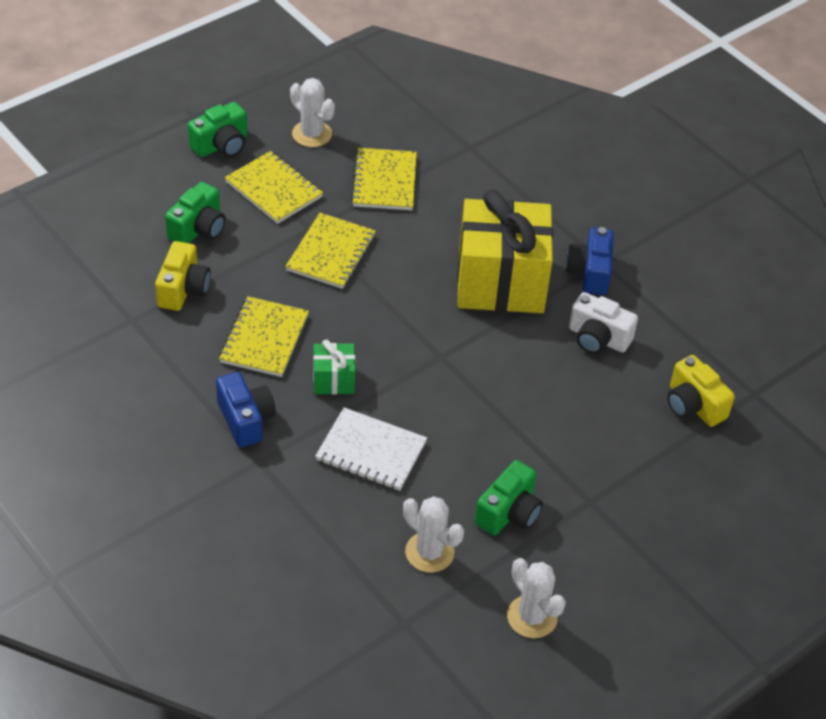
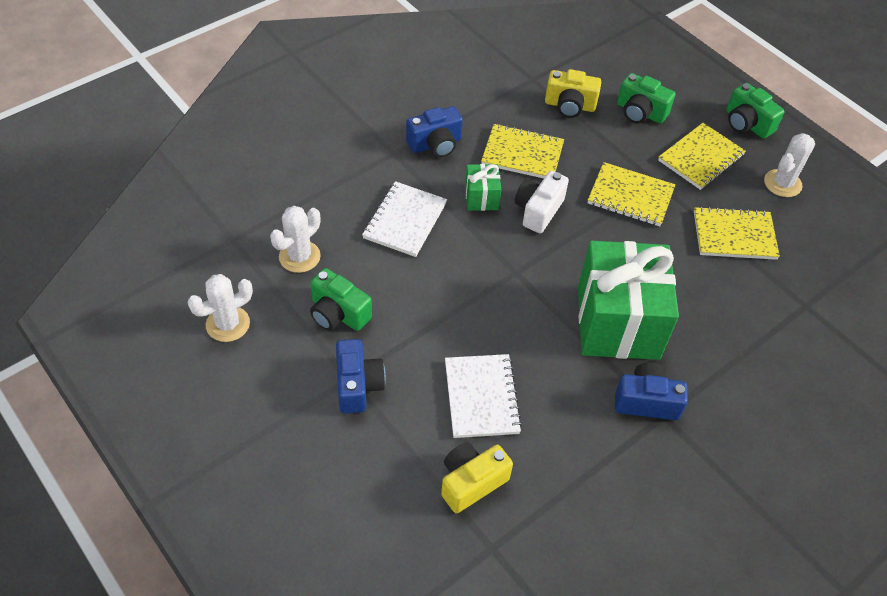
camera: 90 degrees right, 5 degrees up
(500, 282) = (618, 322): yellow gift -> green gift
(598, 338) = (554, 401): white camera -> white camera (538, 210)
(599, 493) = (358, 385): none -> blue camera
(600, 393) = (481, 397): none -> white notebook

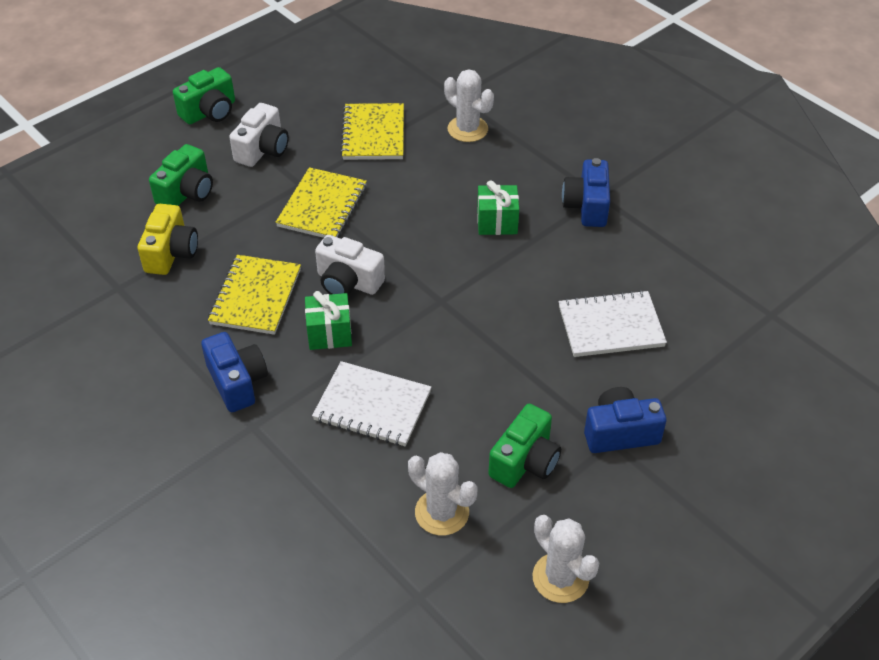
camera: 90 degrees left, 5 degrees down
(471, 482) = (709, 331): yellow camera -> none
(618, 322) = (497, 222): green gift -> green gift, size x0.44
(700, 158) = (263, 149): yellow notebook -> white camera
(782, 183) = (299, 95): white cactus -> white cactus (467, 129)

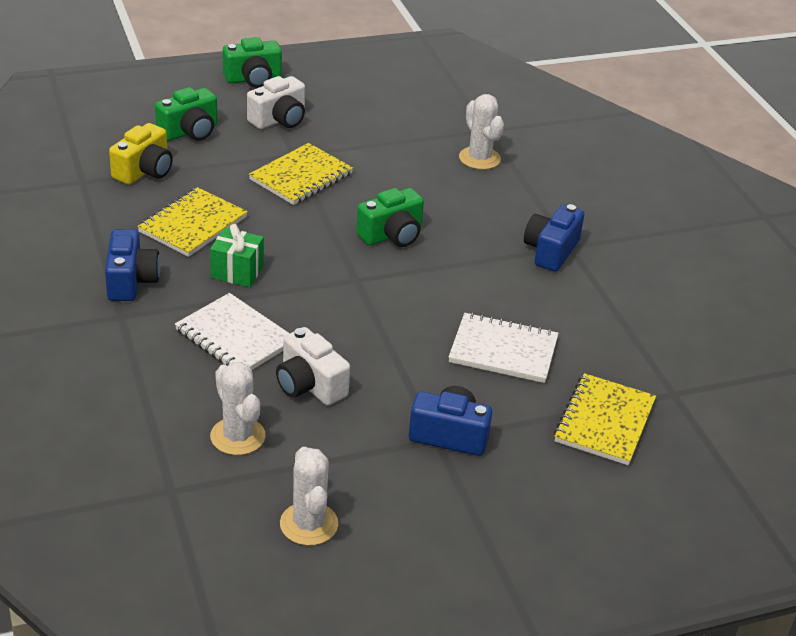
camera: 20 degrees right, 10 degrees down
(348, 282) = (282, 239): white camera -> white camera (309, 385)
(373, 134) = (388, 137): yellow notebook -> yellow notebook (604, 422)
(497, 222) = (454, 237): green gift -> none
(525, 461) = (342, 425): green camera -> green camera (392, 235)

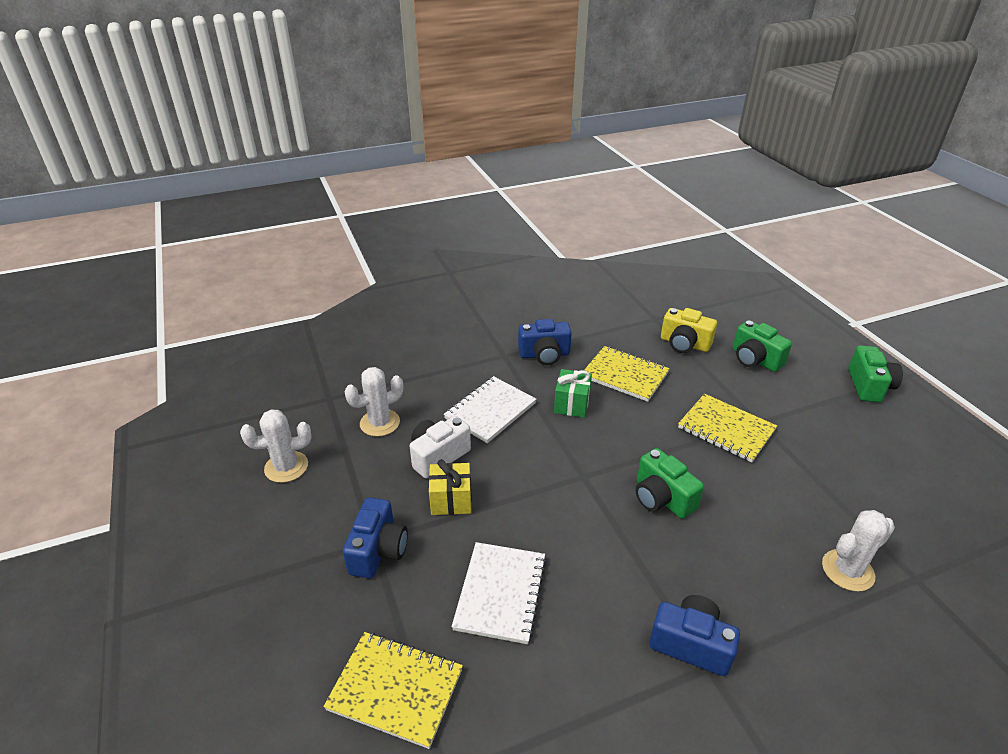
camera: 90 degrees right, 0 degrees up
(253, 79) = (869, 386): green camera -> green camera turned 150 degrees counterclockwise
(279, 120) = (811, 408): white camera -> none
(381, 377) = (451, 500): none -> yellow gift

